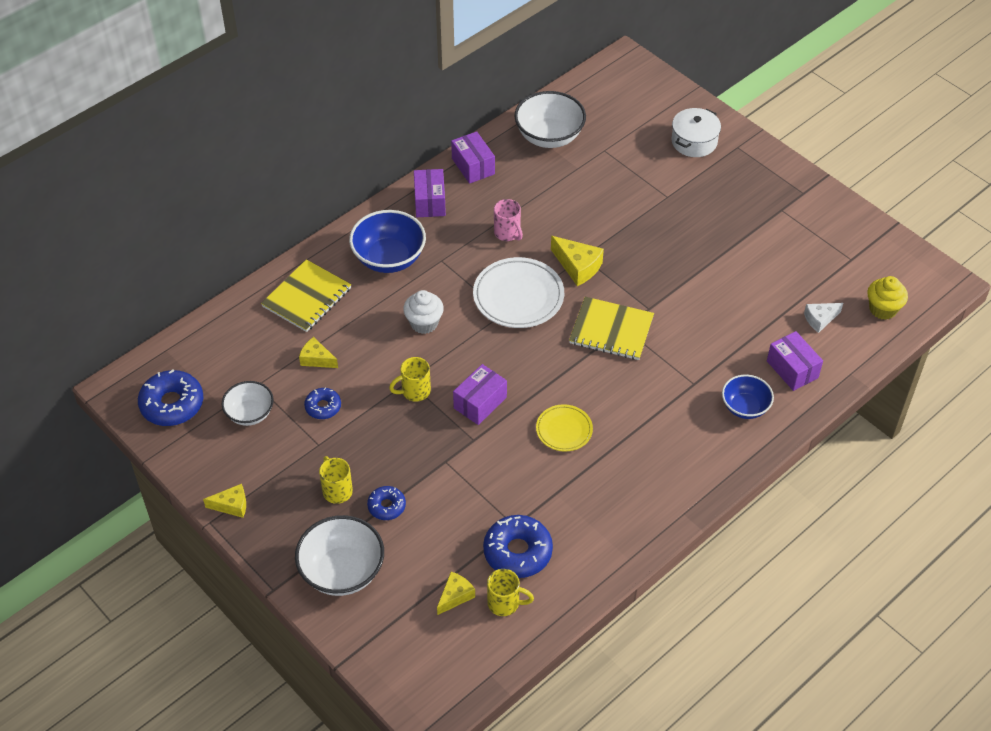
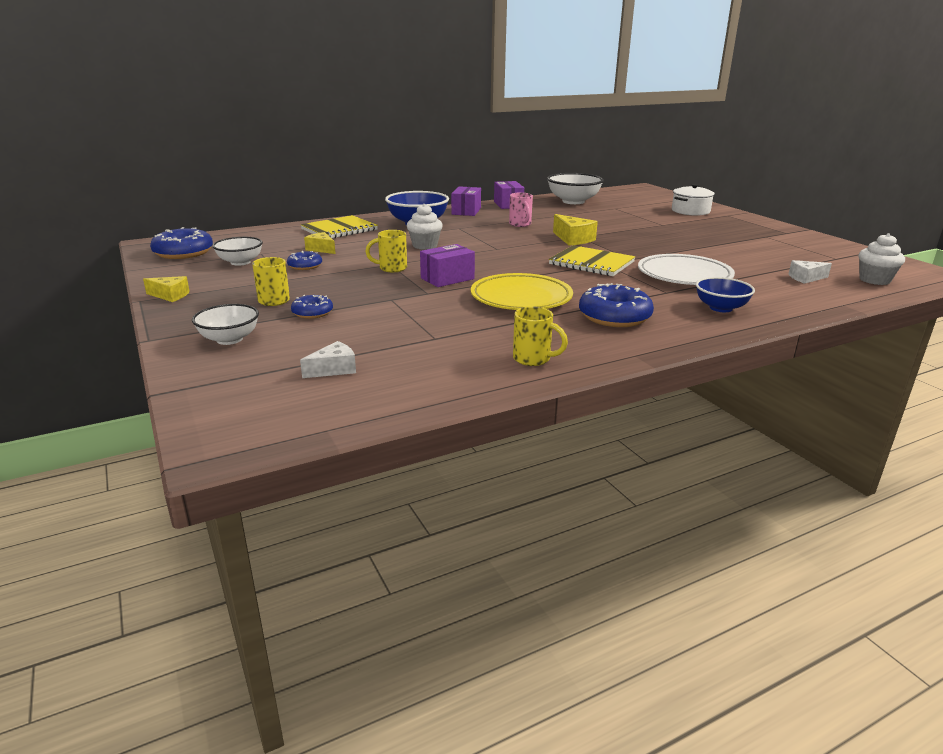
camera: 15 degrees right, 25 degrees down
(342, 571) = (229, 339): white bowl -> white bowl, size x0.63
(455, 596) = (334, 369): yellow cheese -> white cheese
(505, 603) = (387, 382): yellow mug -> yellow mug (533, 359)
(517, 552) = (427, 353): blue donut -> blue donut (614, 317)
(518, 297) = (514, 244): white plate -> white plate (684, 275)
(564, 430) = (521, 298): yellow plate -> yellow plate, size x1.72
(792, 369) = (775, 296): purple box -> none
(883, 309) = (874, 280): yellow cupcake -> white cupcake

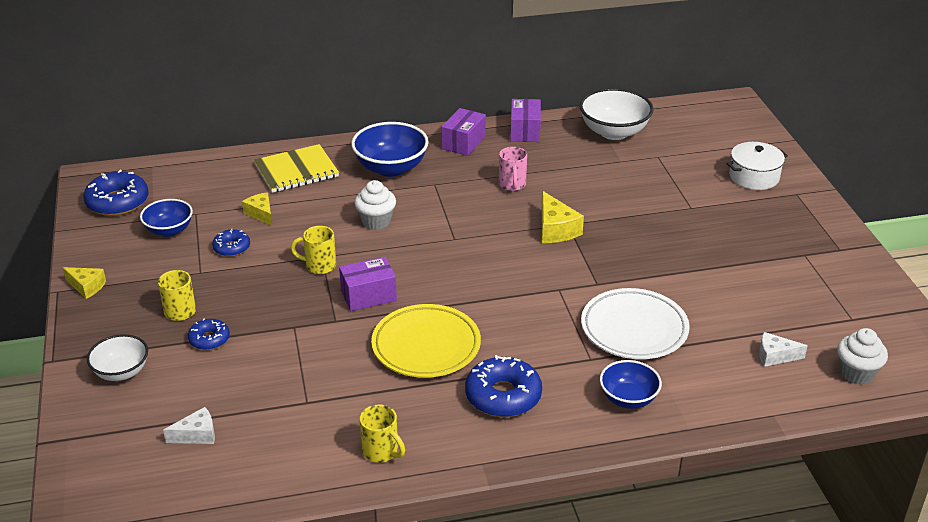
camera: 15 degrees right, 10 degrees up
(240, 262) = (169, 230): white bowl -> blue bowl
(591, 263) = (544, 287): yellow notebook -> none

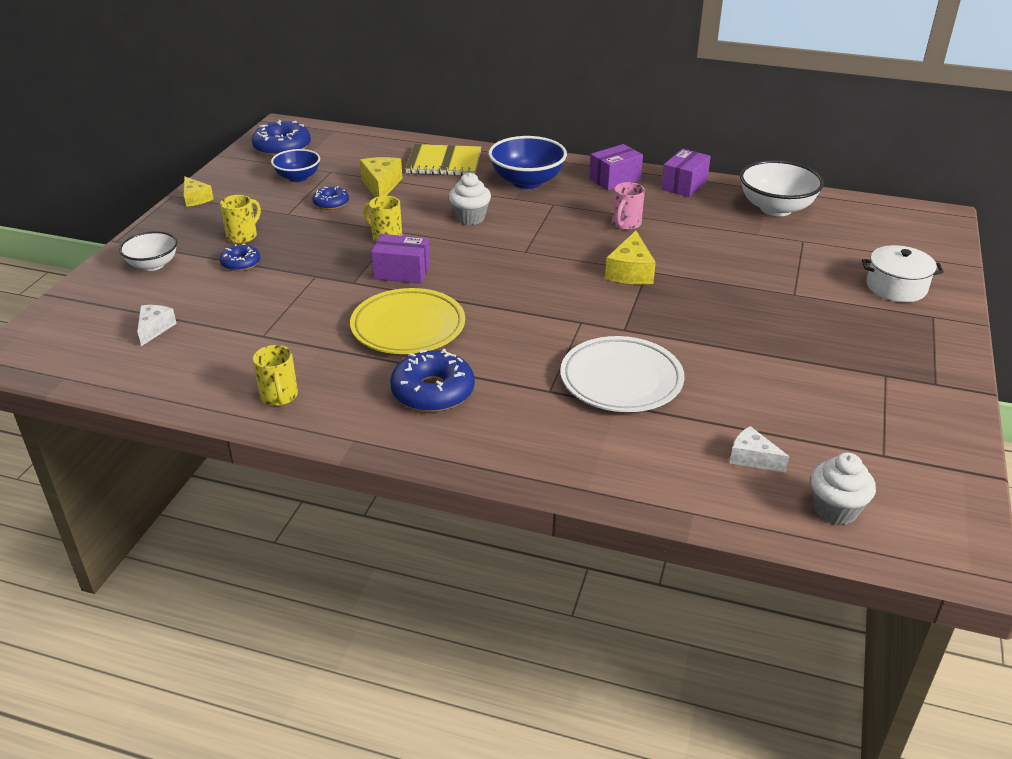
camera: 30 degrees right, 0 degrees up
(197, 435) = (154, 329): white cheese -> white cheese turned 90 degrees counterclockwise
(261, 214) = (381, 186): yellow cheese -> yellow cheese, size x1.50
(628, 399) = (551, 439): blue bowl -> none

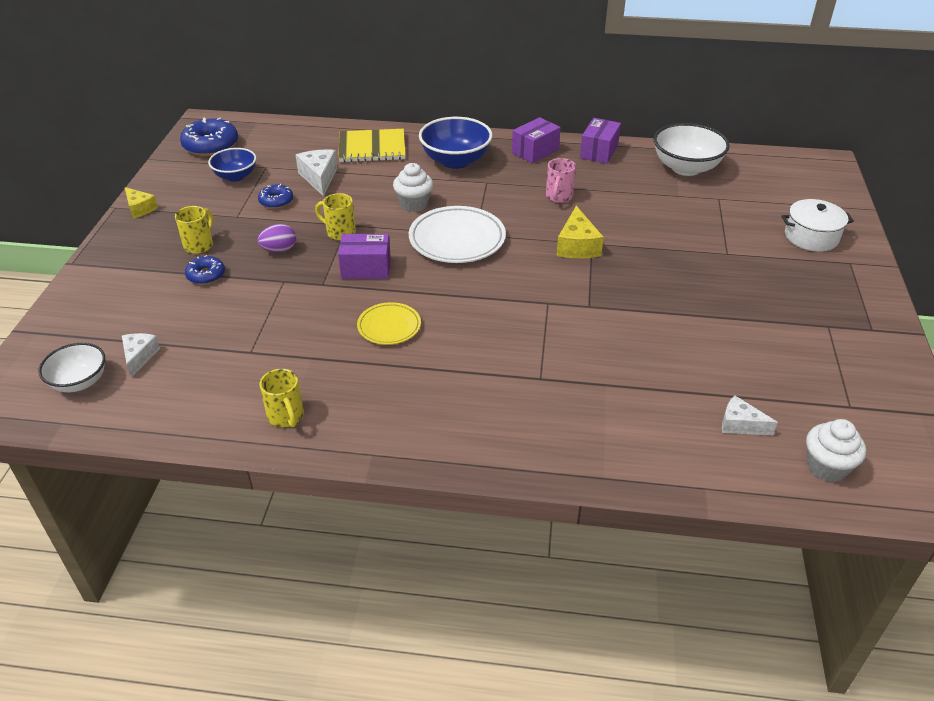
camera: 10 degrees left, 5 degrees up
(153, 265) = (117, 286): white bowl -> white bowl (79, 382)
(320, 247) = (279, 250): none -> purple egg
(381, 186) = (319, 178): yellow cheese -> white cheese
(408, 327) = (389, 327): yellow plate -> yellow plate, size x0.58
(433, 392) = (432, 393): blue donut -> none
(621, 380) = (602, 359): white plate -> white plate (457, 240)

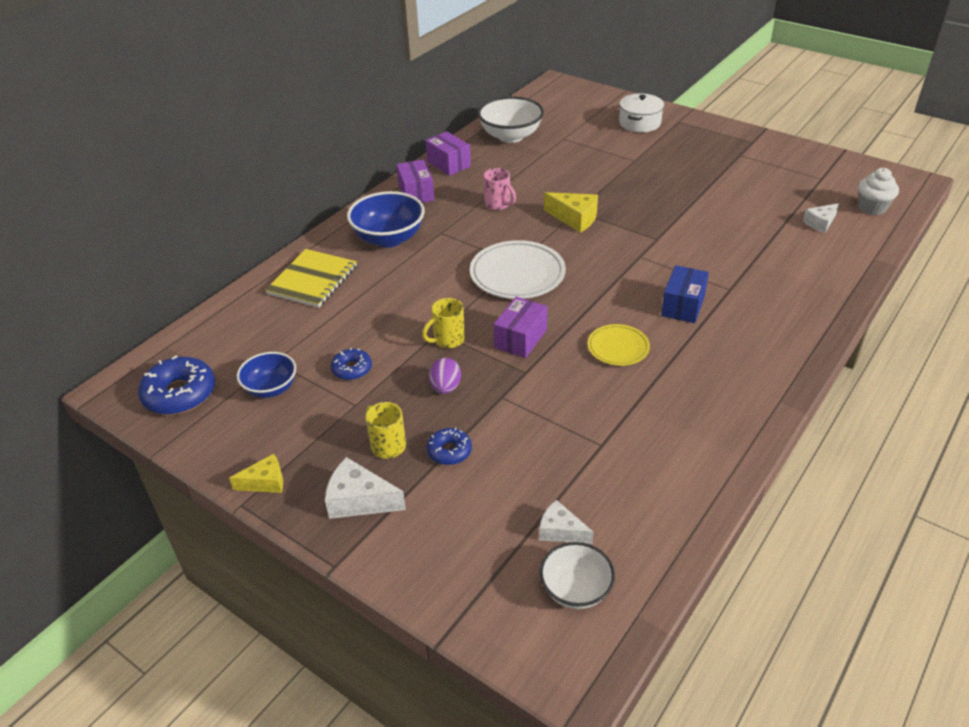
camera: 60 degrees left, 0 degrees up
(286, 417) = (708, 442): yellow mug -> none
(319, 178) = (335, 329): white cheese -> white cheese (359, 500)
(414, 204) = (439, 282): white cupcake -> none
(485, 352) = (683, 306): none -> blue box

